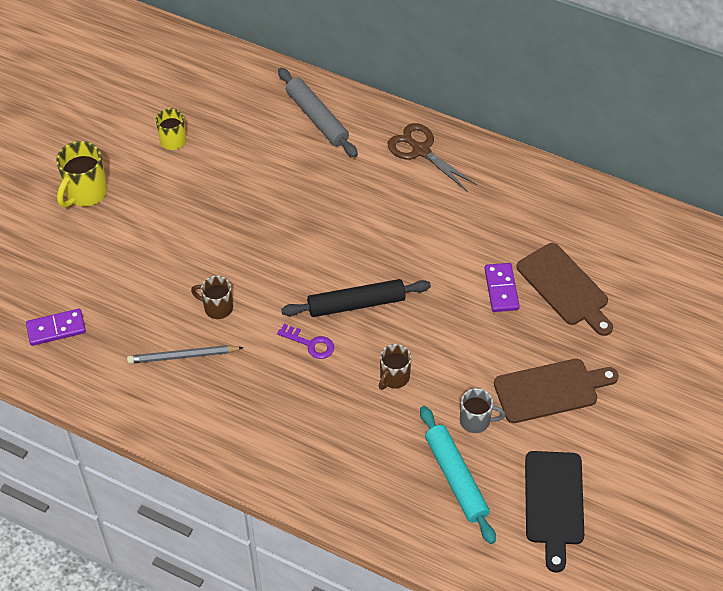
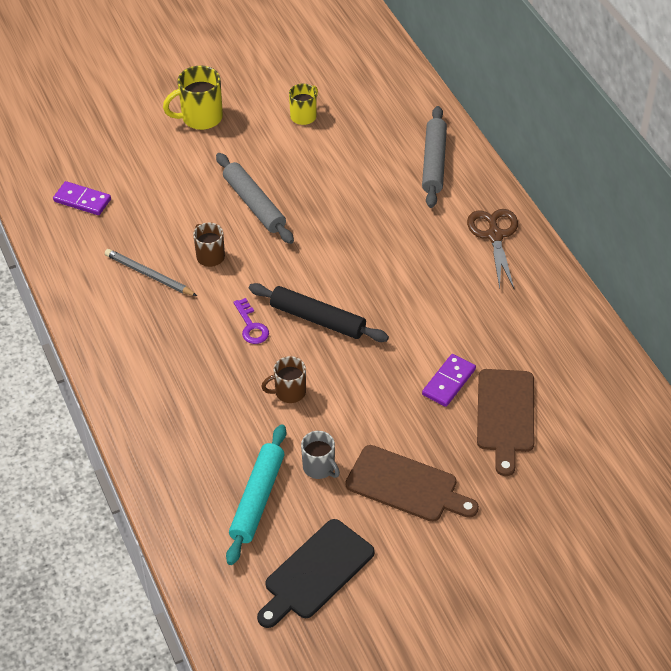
camera: 40 degrees right, 5 degrees down
(209, 240) = (254, 204): none -> grey rolling pin

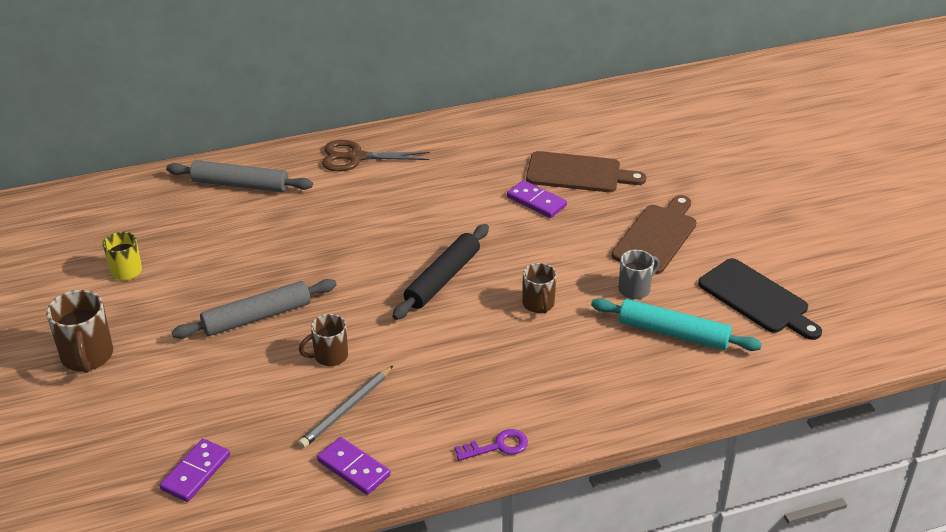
camera: 85 degrees left, 10 degrees down
(85, 287) = (353, 468): none -> purple domino
(200, 118) = (87, 357): yellow mug -> brown mug
(251, 326) = (443, 327): purple key -> purple key (497, 446)

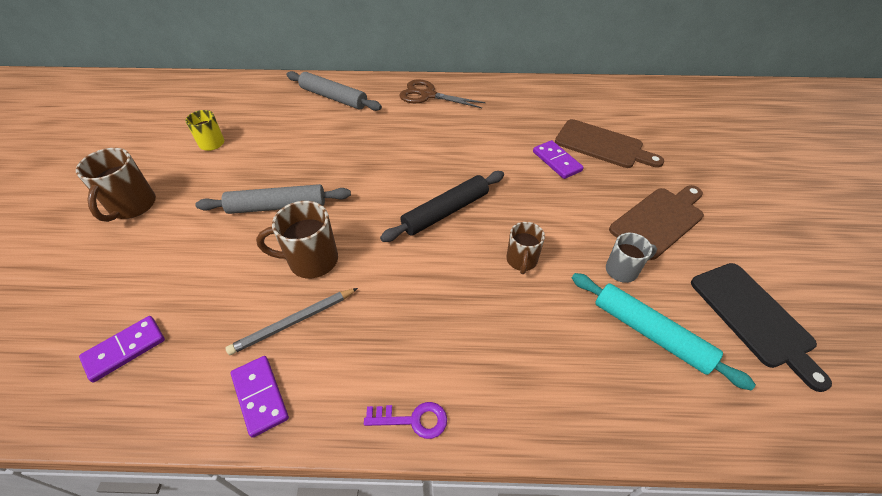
camera: 20 degrees right, 10 degrees up
(329, 356) = (311, 261): brown mug -> brown mug, size x1.54

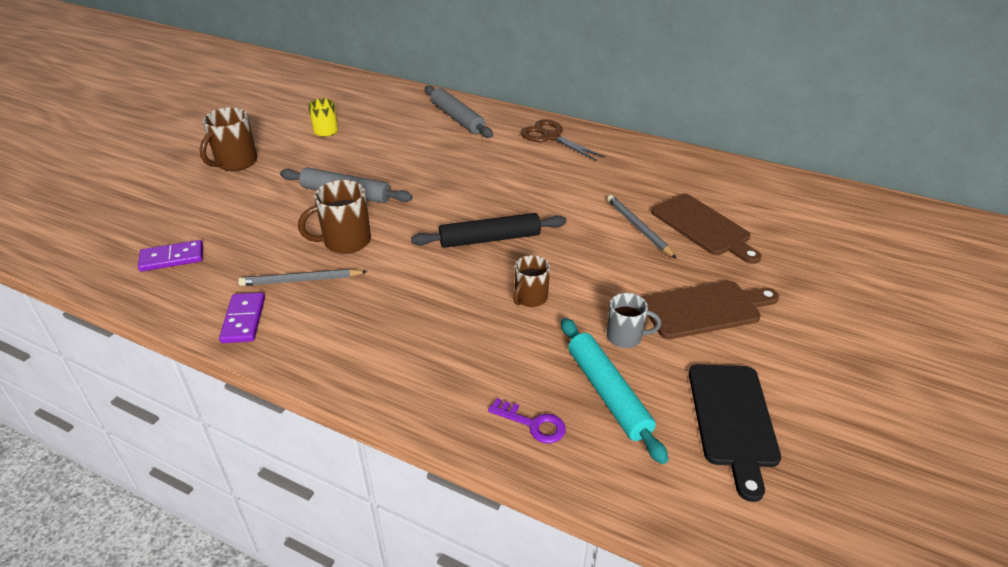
camera: 25 degrees right, 10 degrees down
(311, 261) = (345, 242): brown mug -> brown mug turned 45 degrees counterclockwise
(413, 420) = (344, 376): purple key -> purple key (533, 424)
(557, 161) = (638, 228): purple domino -> grey pencil

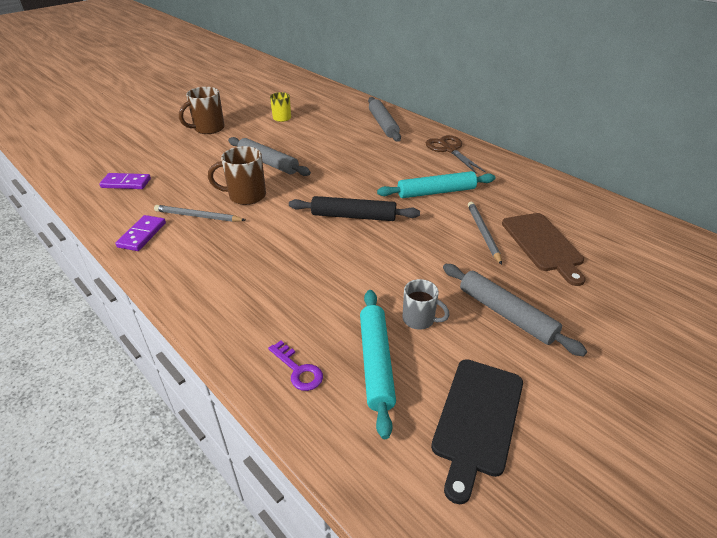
camera: 20 degrees right, 0 degrees up
(530, 298) = (358, 268): brown mug -> none
(565, 191) = (436, 192): none -> turquoise rolling pin
(705, 309) = (506, 314): brown cutting board -> grey rolling pin

